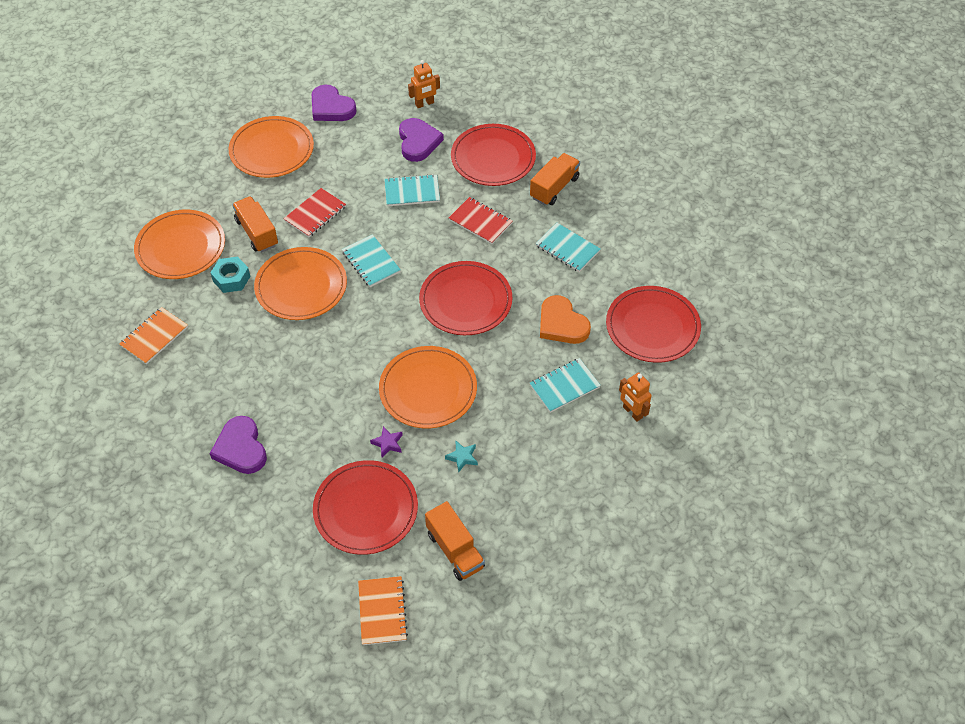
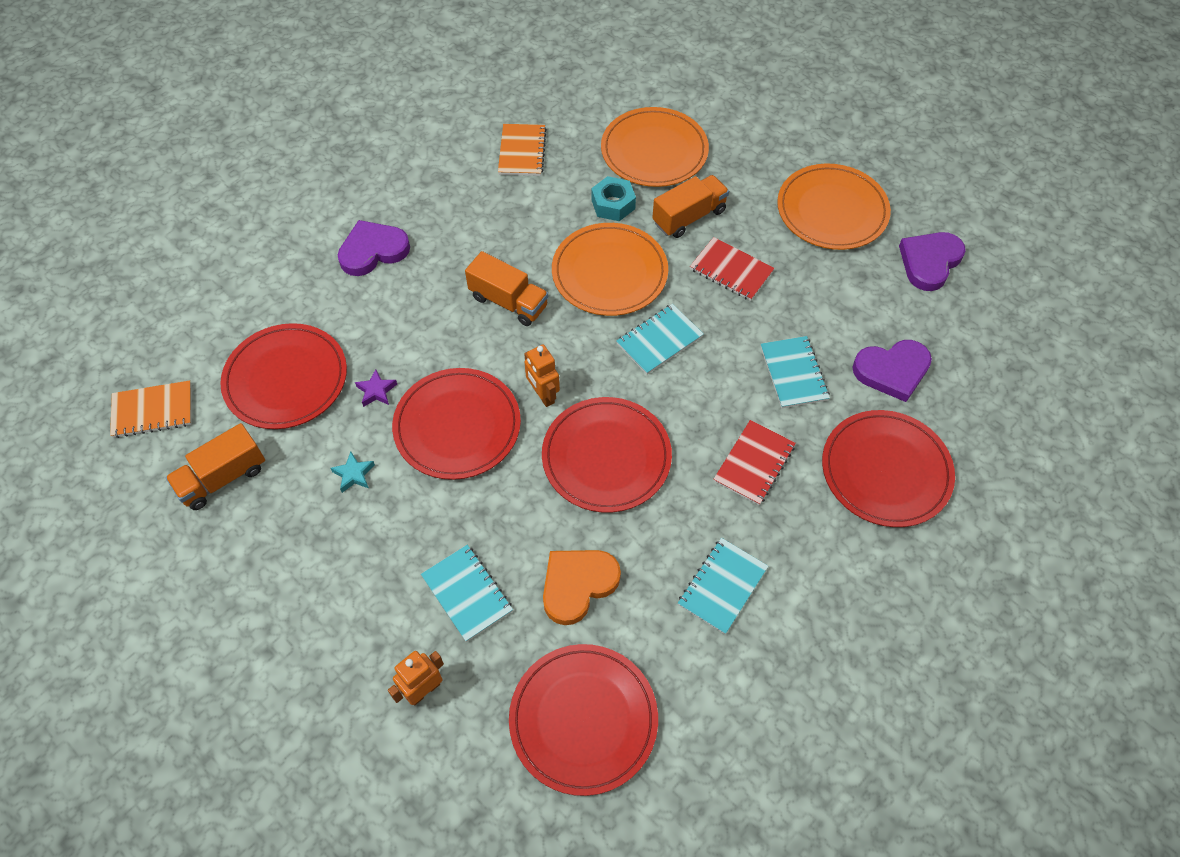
camera: 85 degrees right, 5 degrees up
(154, 337) = (522, 151): orange notebook -> orange notebook turned 60 degrees clockwise
(424, 104) = (972, 371): orange robot -> orange robot (543, 395)
(428, 389) = (457, 426): orange plate -> red plate
(554, 188) = (844, 561): orange truck -> orange truck (508, 301)

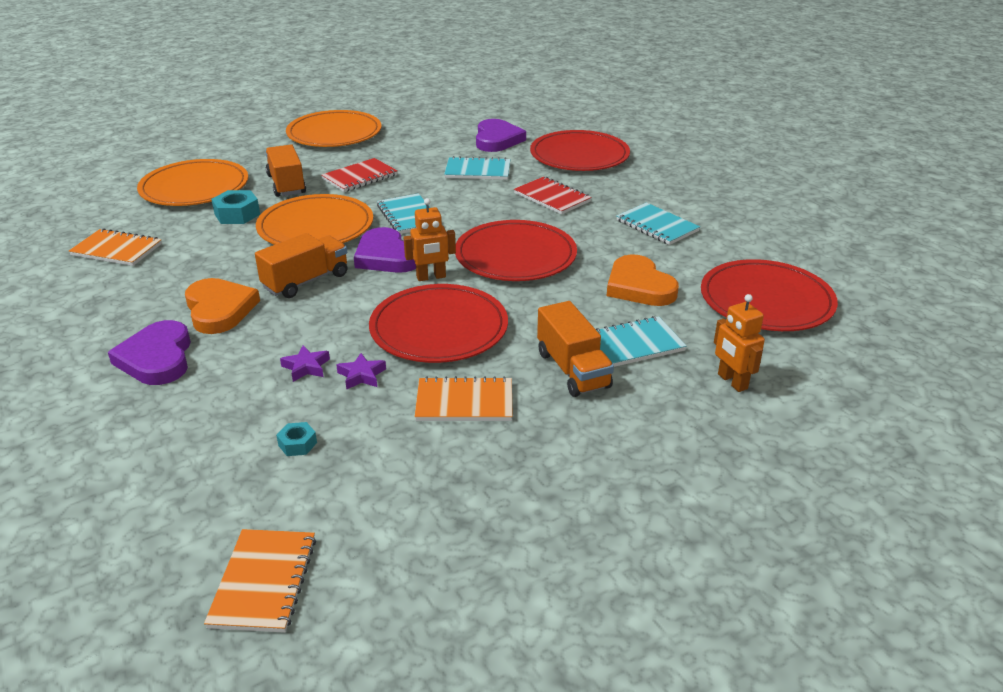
camera: 75 degrees left, 25 degrees down
(223, 478) = (417, 512): orange truck -> orange truck (573, 370)
(286, 379) = (297, 444): red plate -> turquoise nut
(354, 474) = (464, 402): turquoise star -> orange notebook
(380, 349) = (306, 367): none -> purple star
(448, 260) = (219, 309): none -> orange heart
(929, 262) = (411, 113): purple heart -> purple heart (386, 256)

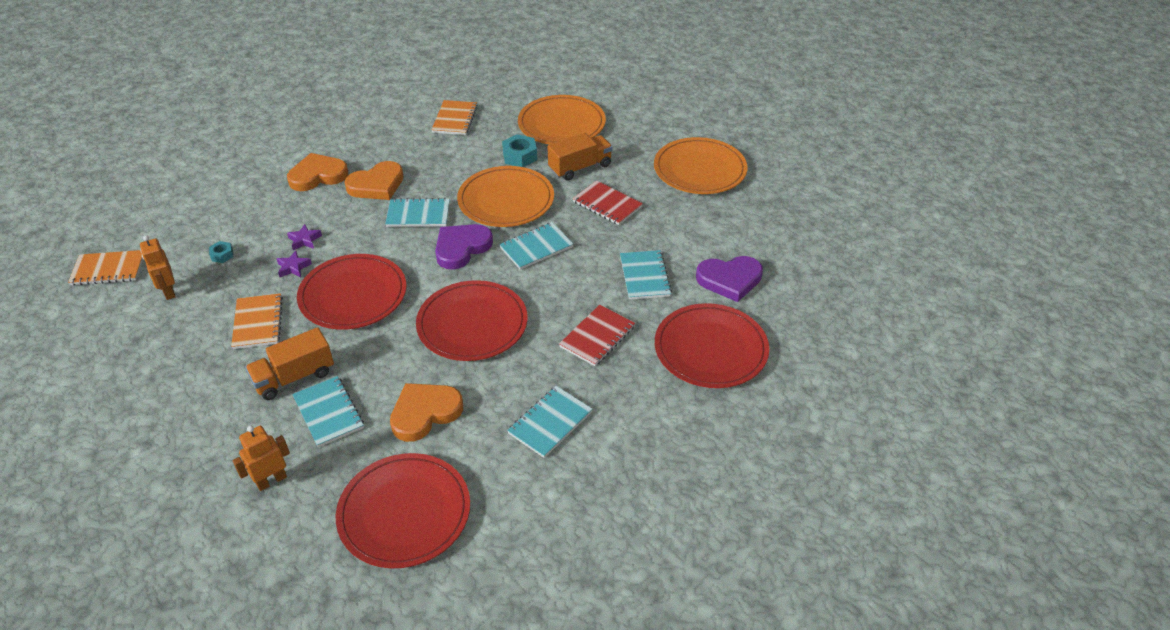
camera: 80 degrees right, 10 degrees up
(157, 358) = (318, 176): purple heart -> orange heart
(306, 281) = (418, 214): orange truck -> turquoise notebook
(431, 277) = (430, 278): orange robot -> orange robot (169, 291)

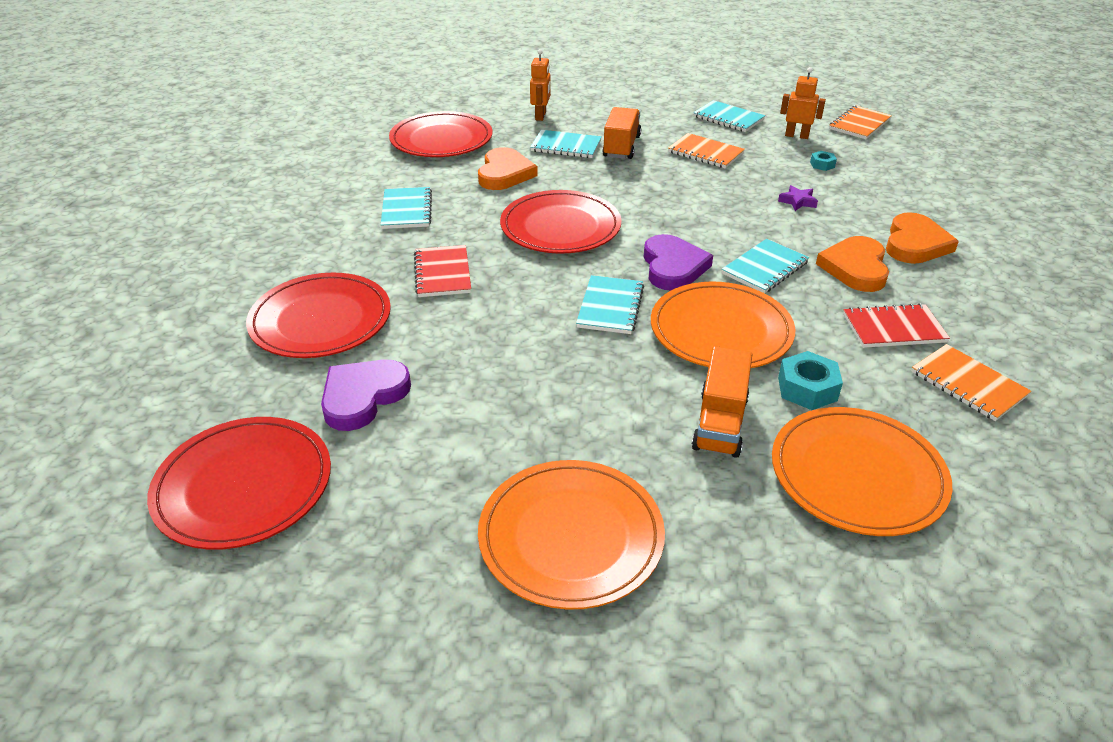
camera: 135 degrees right, 5 degrees down
(293, 267) = (761, 185): purple star -> none
(353, 295) = (682, 195): red plate -> red plate (244, 486)
(607, 204) = (614, 396): red notebook -> red notebook (893, 328)
(645, 276) = (463, 345): turquoise notebook -> turquoise notebook (728, 118)

